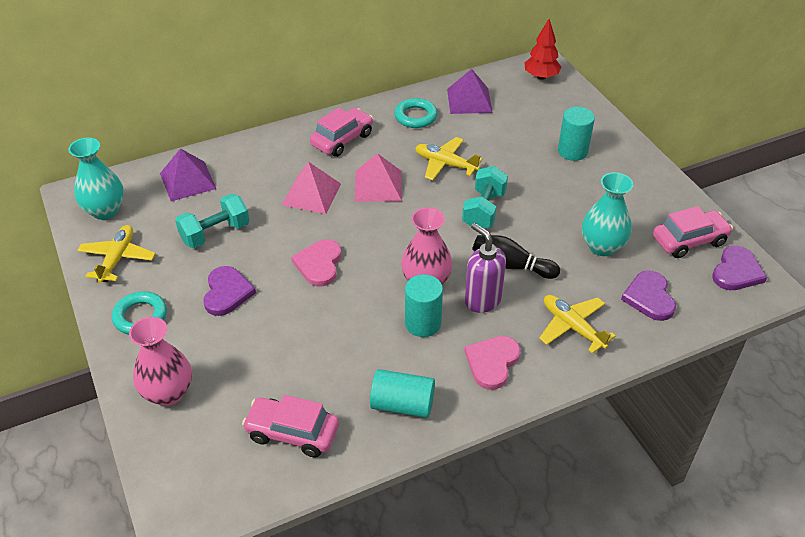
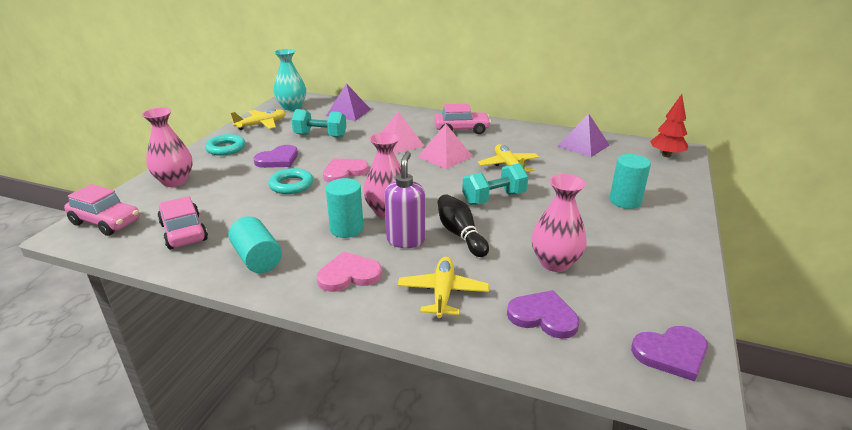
camera: 45 degrees right, 15 degrees down
(415, 116) = (529, 138): turquoise ring -> turquoise ring (291, 185)
(602, 246) = (555, 263): turquoise vase -> pink vase
(649, 297) = (543, 316): purple heart -> purple heart turned 75 degrees clockwise
(689, 241) = (651, 304): pink car -> pink car (106, 222)

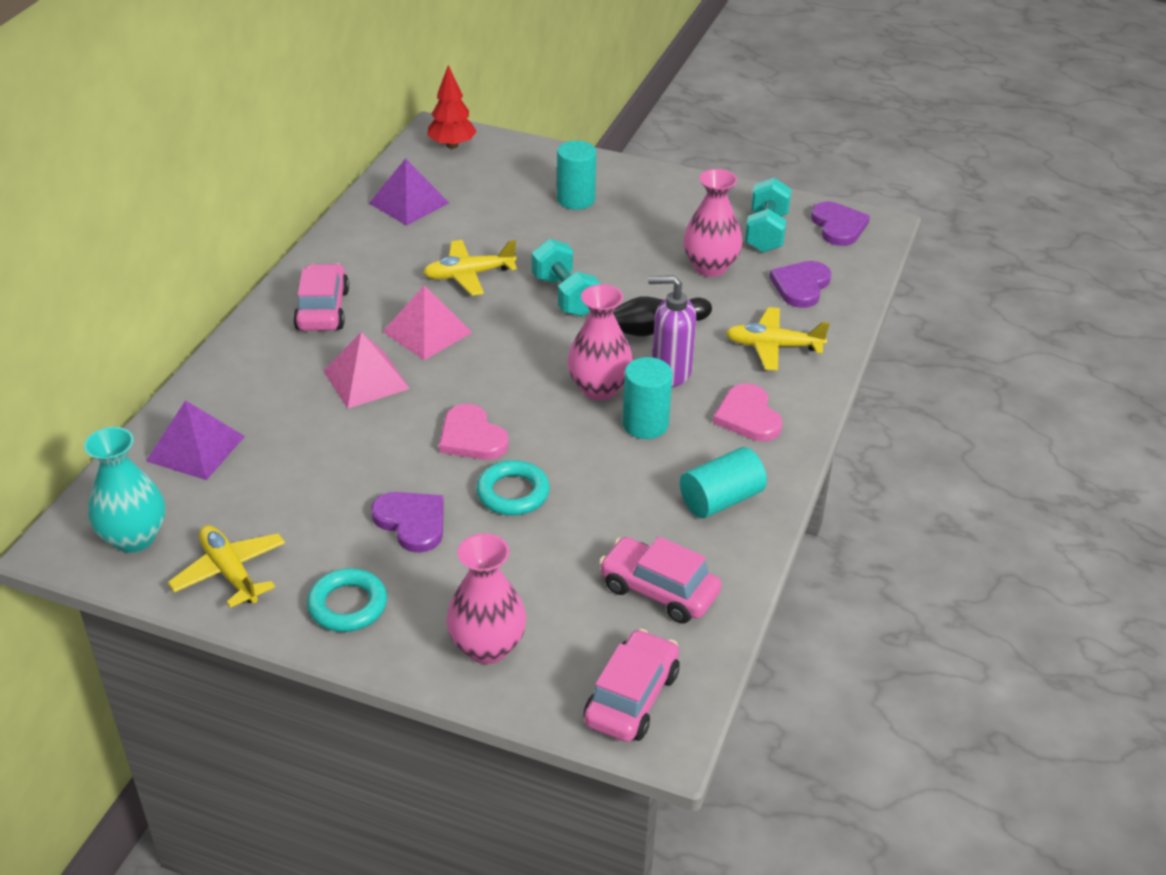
camera: 90 degrees left, 10 degrees up
(184, 232) = (659, 590): pink car -> pink car turned 60 degrees clockwise
(320, 136) = (312, 478): turquoise dumbbell -> turquoise dumbbell (766, 233)

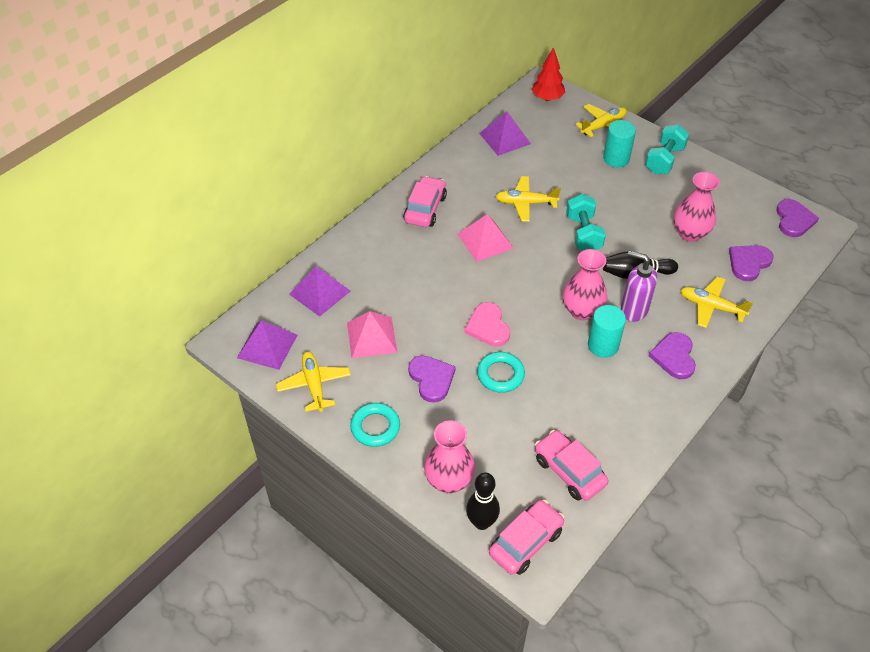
camera: 20 degrees right, 10 degrees up
(134, 538) = (267, 346): turquoise vase -> purple pyramid
(366, 379) = (436, 267): pink pyramid -> pink pyramid (372, 337)
(543, 165) = (603, 126): none -> yellow plane
(557, 689) = (481, 522): none -> black bowling pin
(721, 500) = (633, 415): turquoise cylinder -> none
(748, 416) = (674, 357): pink heart -> purple heart
(766, 233) = (739, 214): turquoise dumbbell -> turquoise dumbbell (664, 160)

